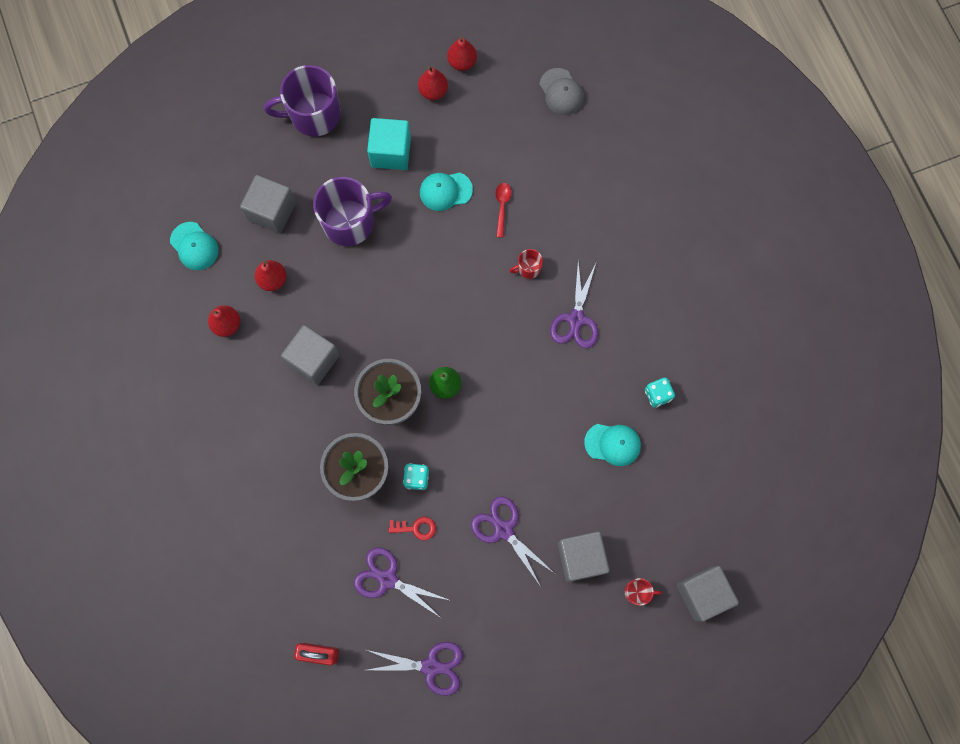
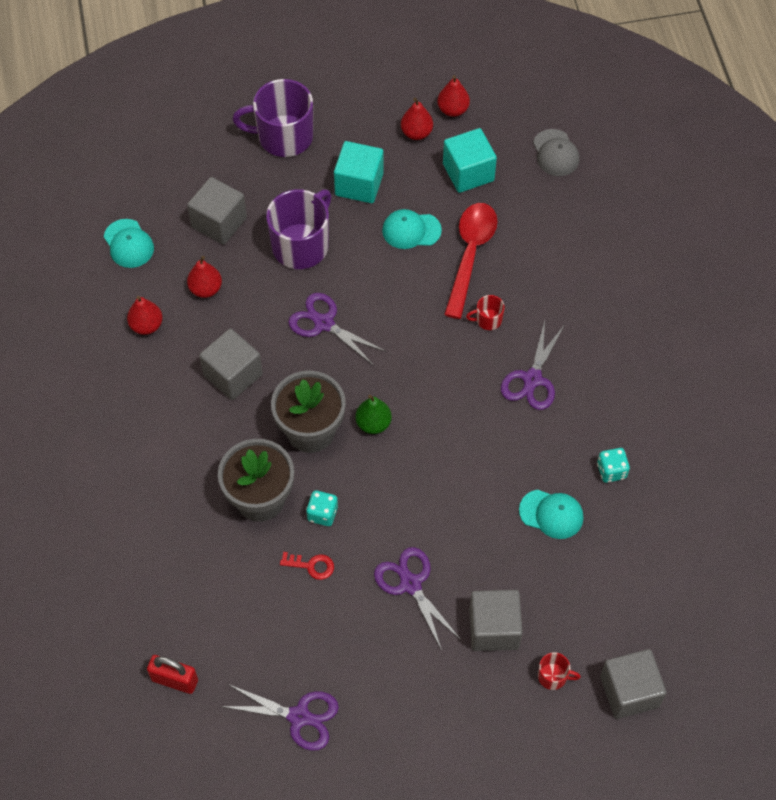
camera: 10 degrees right, 15 degrees down
(350, 222) = (301, 245): purple mug -> purple mug turned 45 degrees counterclockwise
(387, 579) = (268, 614): purple scissors -> purple scissors (324, 323)
(486, 124) = (468, 172): none -> turquoise cube
(502, 207) = (470, 255): red spoon -> red spoon, size x2.12

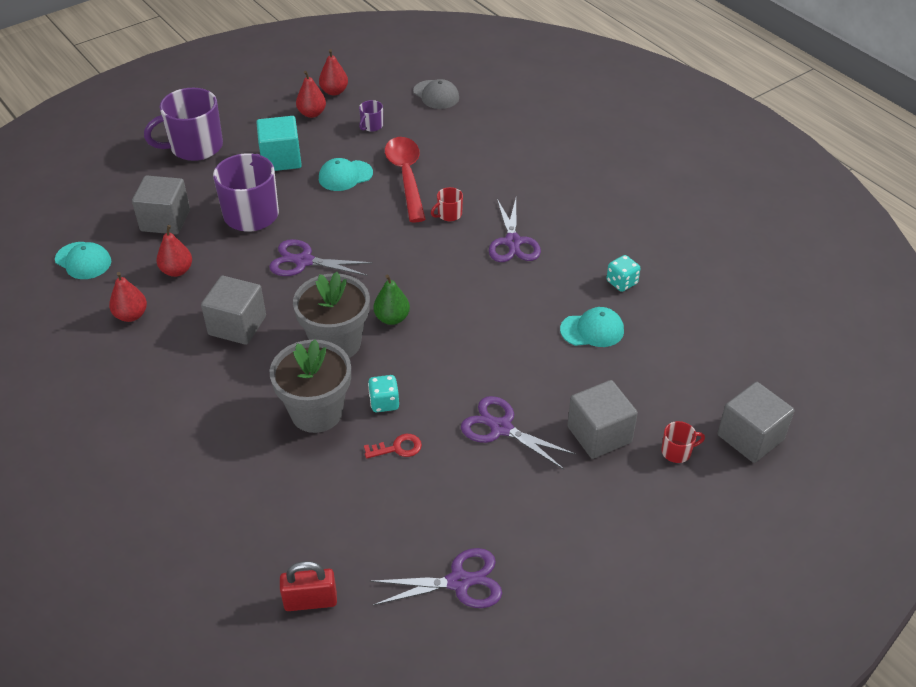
camera: 25 degrees left, 15 degrees down
(468, 172) = (371, 126): turquoise cube -> purple mug

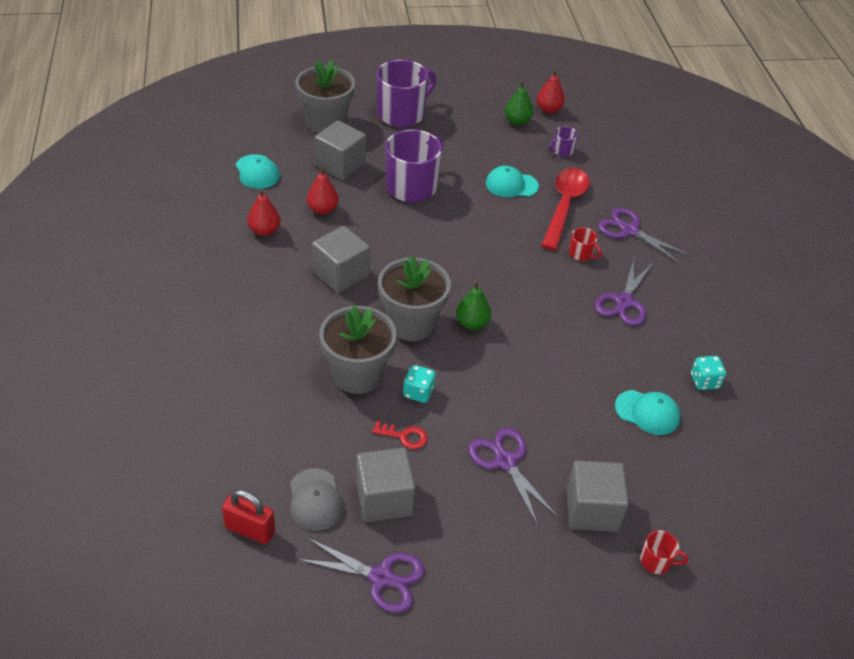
camera: 25 degrees right, 0 degrees up
(122, 185) = (326, 123): none -> grey flower pot
(195, 147) = (402, 114): purple mug -> purple mug turned 135 degrees clockwise
(281, 159) = (466, 150): turquoise cube -> none
(303, 261) = (429, 243): purple scissors -> purple scissors (629, 230)
(312, 113) = (517, 121): red pear -> green pear
(436, 95) = (638, 145): grey cap -> grey cap (315, 500)
(449, 214) = (581, 254): red mug -> red mug turned 135 degrees counterclockwise
(750, 437) = (739, 583): grey cube -> grey cube (384, 498)

